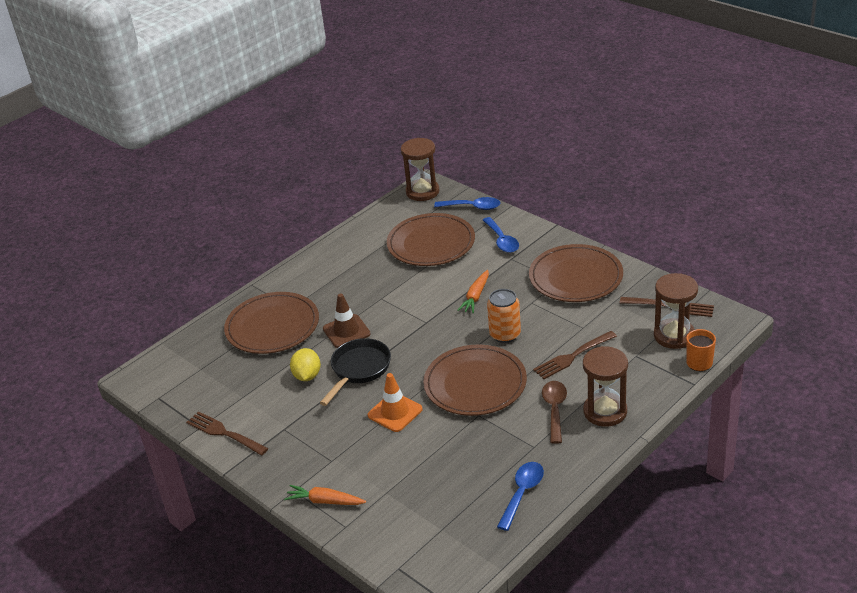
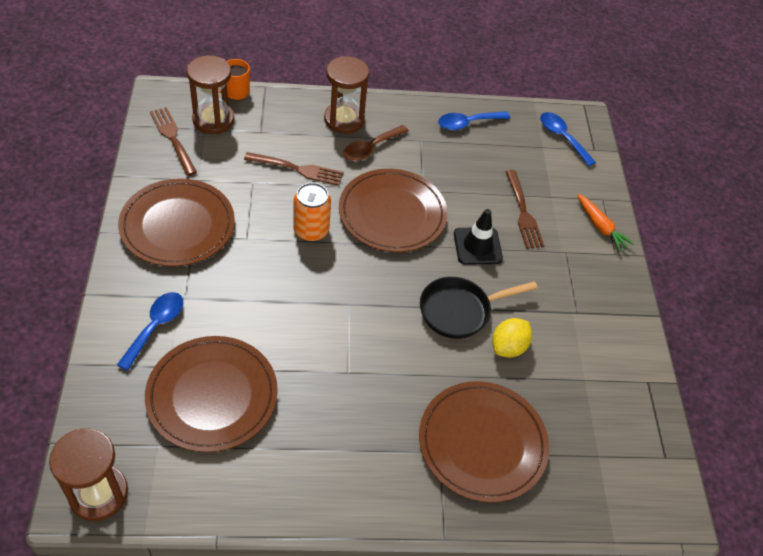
camera: 145 degrees left, 15 degrees up
(225, 433) = (630, 354): brown fork -> brown fork (522, 212)
(346, 331) = (423, 363): brown traffic cone -> none
(395, 412) = (477, 246): orange traffic cone -> black traffic cone
(472, 207) = (101, 404): blue spoon -> blue spoon (562, 138)
(476, 296) = (274, 288): orange carrot -> none

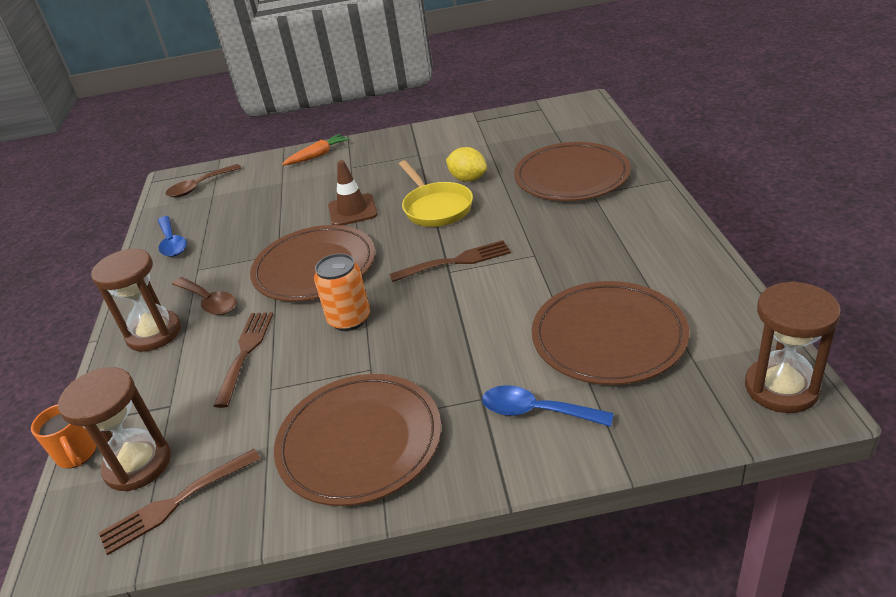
camera: 85 degrees left, 15 degrees down
(460, 311) = (436, 207): black pan -> yellow pan
(477, 246) = (352, 210): black traffic cone -> brown traffic cone
(522, 212) = (303, 193): brown fork -> brown fork (454, 262)
(562, 138) = (200, 186): blue spoon -> brown spoon

